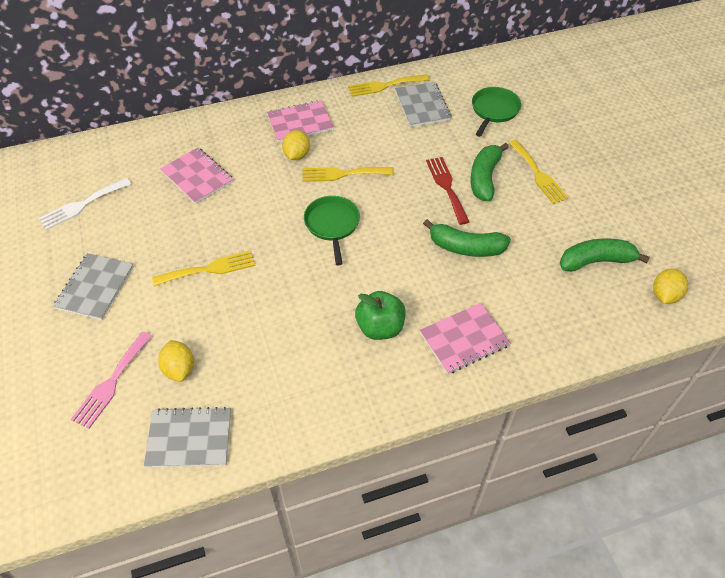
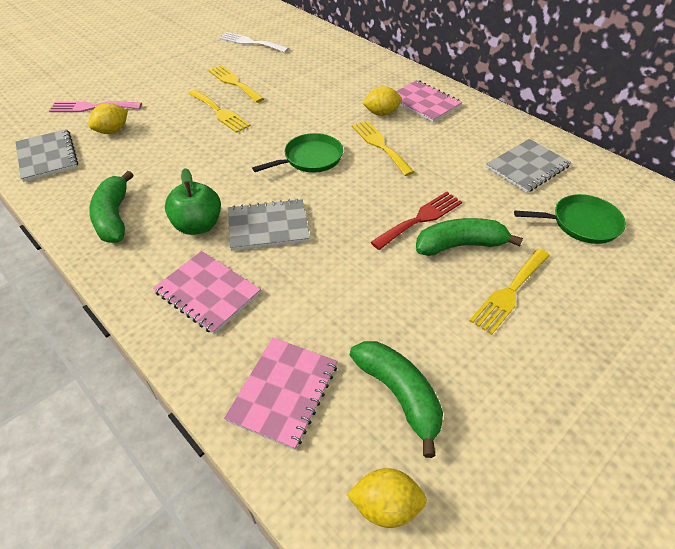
camera: 65 degrees right, 5 degrees down
(95, 287) = (176, 72): grey notebook -> grey notebook (268, 226)
(197, 177) = (314, 76): pink notebook -> pink notebook (283, 392)
(385, 86) = (529, 134): yellow fork -> yellow fork (234, 83)
(465, 247) = (341, 258): green banana -> green banana (114, 217)

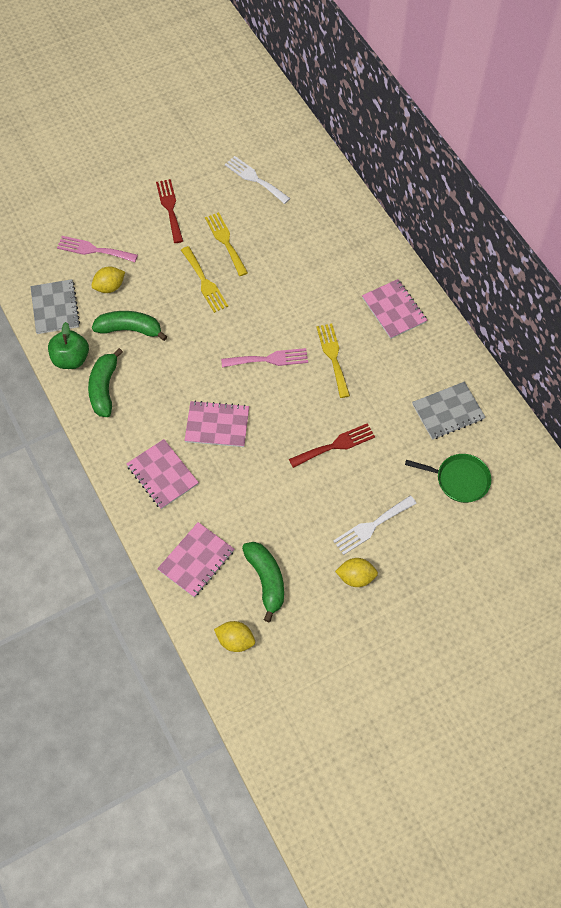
camera: 15 degrees right, 15 degrees up
(171, 69) = (170, 208): none -> red fork
(198, 225) = (165, 412): green apple -> green apple (71, 359)
(268, 226) = (217, 425): grey notebook -> pink notebook
(310, 158) = (269, 359): green pan -> pink fork
(381, 113) = (349, 316): yellow lemon -> yellow lemon (356, 577)
(460, 245) = (355, 477): green banana -> green banana (130, 329)
(509, 292) = (371, 526): yellow fork -> white fork

